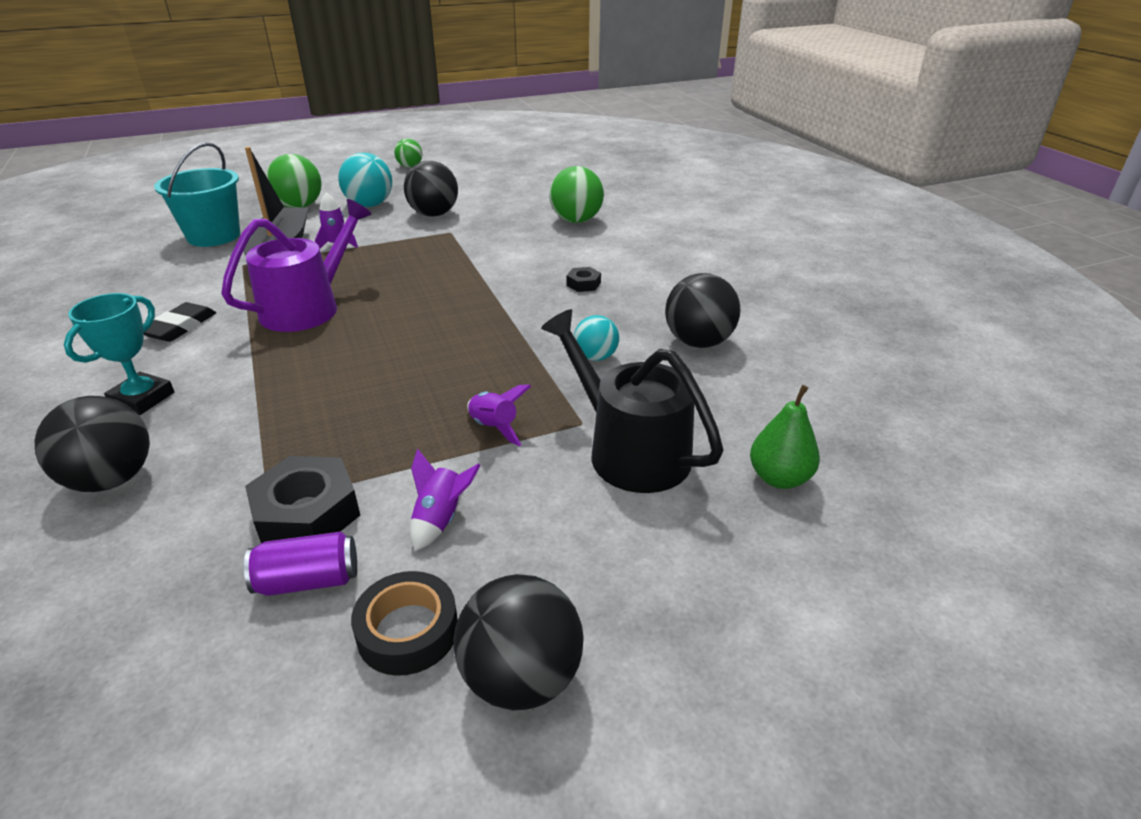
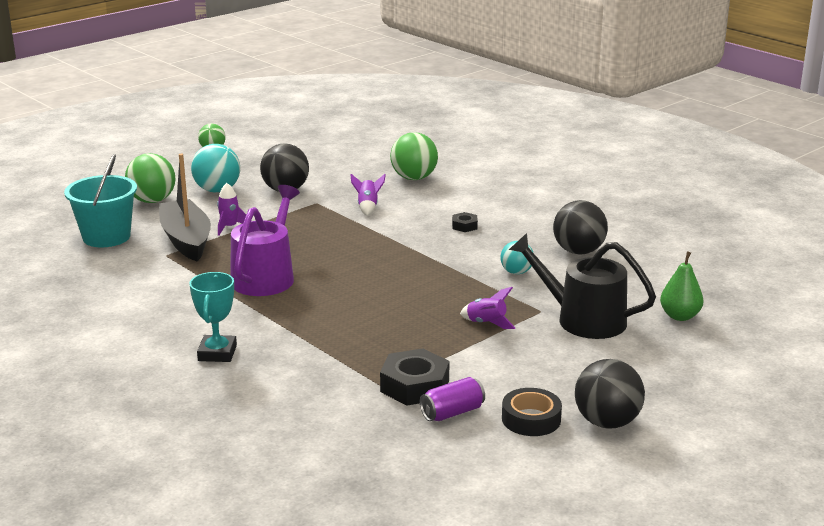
camera: 20 degrees left, 10 degrees down
(112, 479) = (262, 396): black ball -> none
(180, 327) = (178, 306): black eraser -> none
(440, 519) = (500, 372): purple rocket -> purple rocket (368, 207)

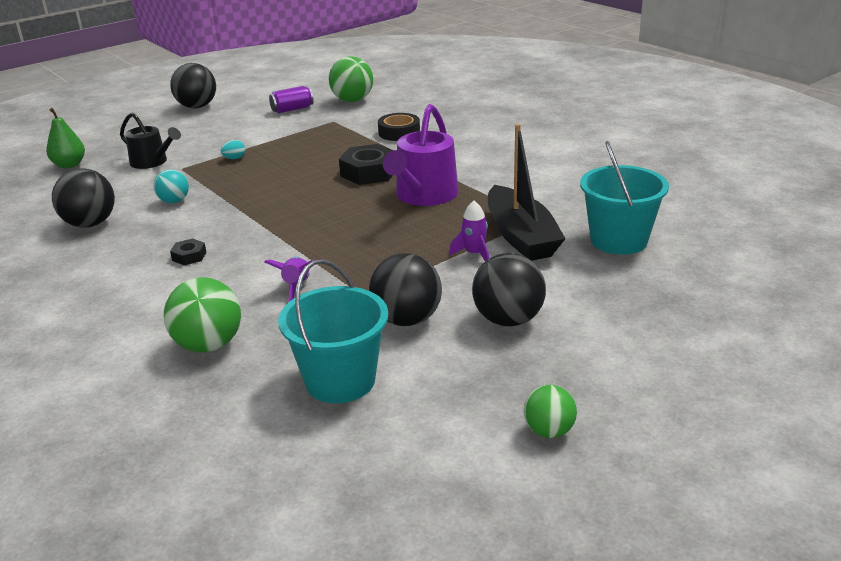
camera: 175 degrees left, 5 degrees up
(152, 200) = (594, 299): green ball -> green ball (352, 100)
(217, 190) = (508, 320): turquoise ball -> black ball
(217, 353) = (456, 137): turquoise trophy -> none
(325, 165) = (340, 380): none -> turquoise bucket
(415, 386) = (311, 121): black nut -> black nut (369, 172)
(486, 323) = (234, 158): purple rocket -> turquoise egg
(531, 419) = (243, 107): black tape -> black tape (399, 132)
(583, 319) = (152, 162): black watering can -> black watering can, size x0.64

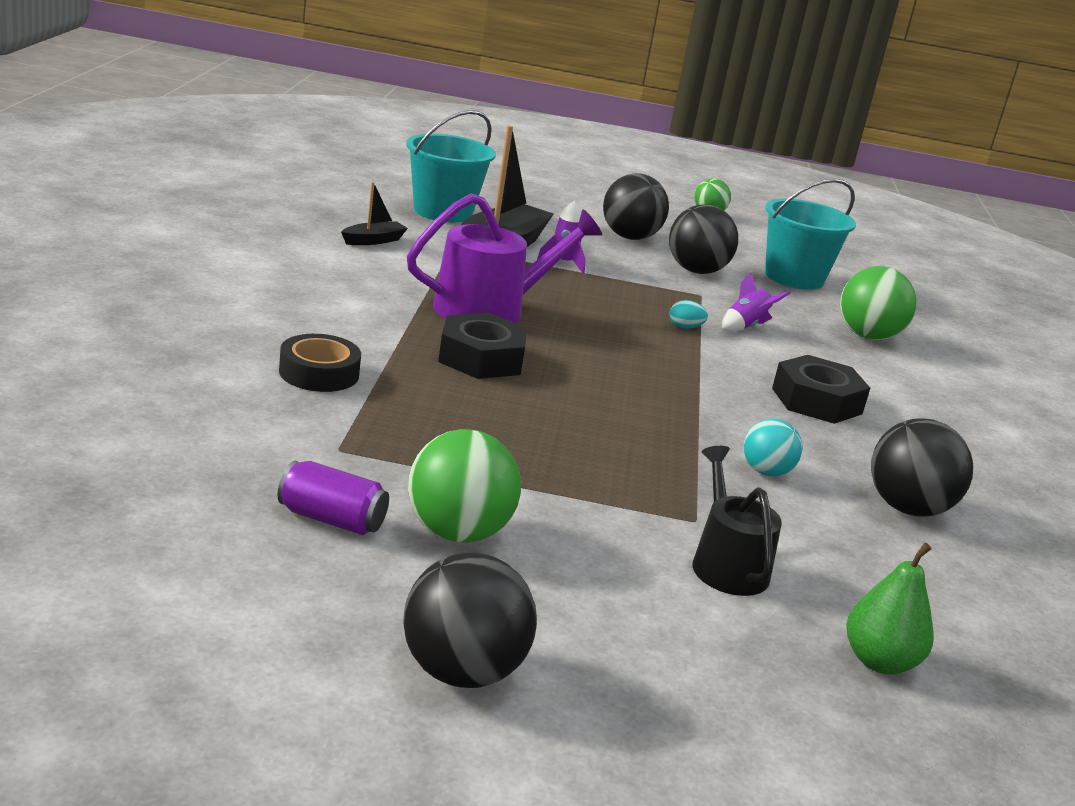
camera: 140 degrees left, 5 degrees down
(189, 256) = (816, 401): black nut -> black nut, size x1.99
(234, 158) = (597, 484): turquoise egg -> turquoise egg (685, 327)
(352, 100) = (209, 465): green ball -> green ball (457, 532)
(565, 192) = (373, 240): none -> black boat

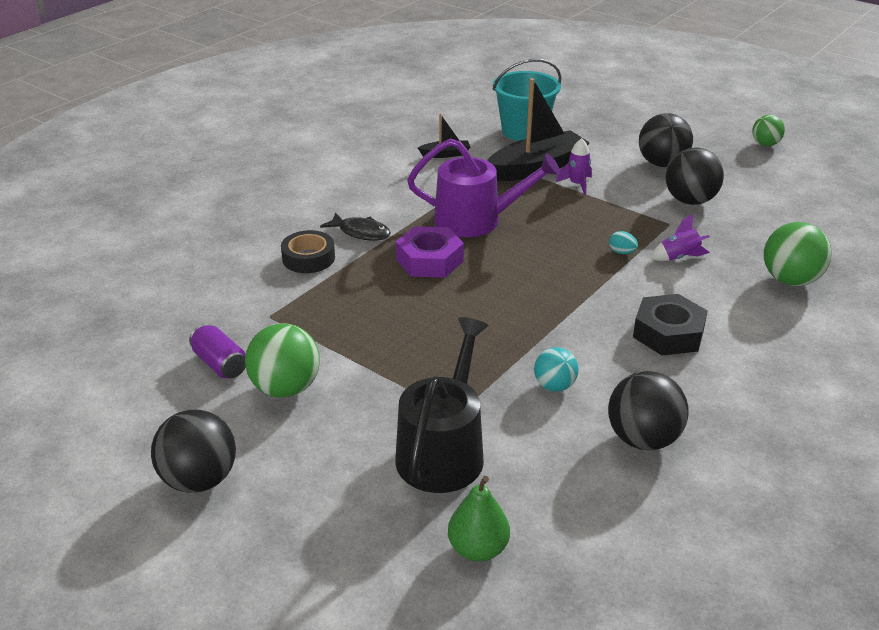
camera: 35 degrees right, 10 degrees up
(358, 336) = (361, 232): none -> black fish
(481, 358) = (429, 260): black nut -> purple nut
(726, 564) = (443, 451): black watering can -> black watering can, size x1.56
(794, 277) = (780, 215): turquoise bucket -> none

